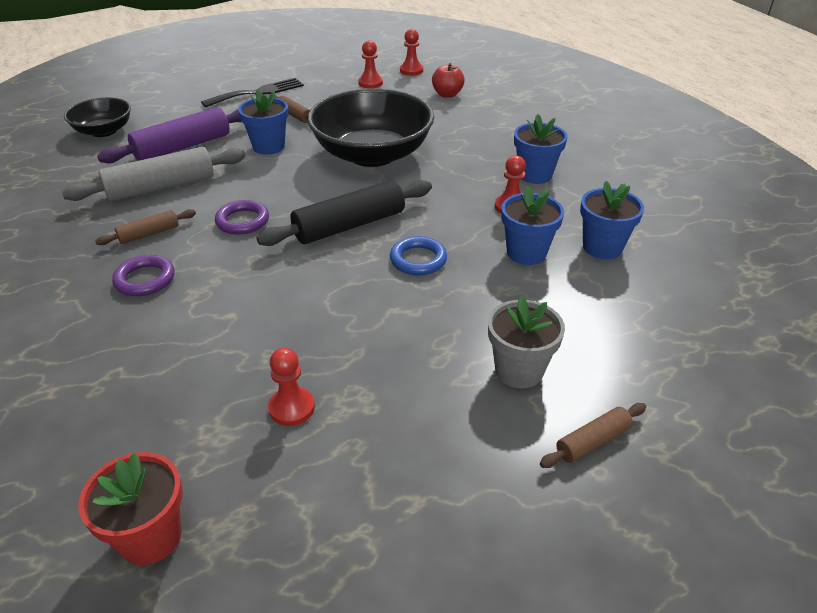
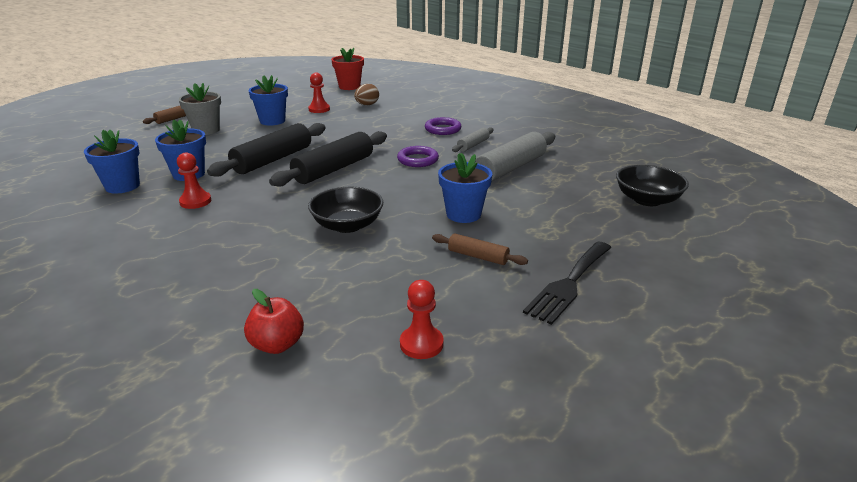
camera: 160 degrees right, 10 degrees down
(149, 234) = (473, 145): brown rolling pin -> grey rolling pin
(183, 147) = (546, 199): purple rolling pin -> none
(188, 403) = (367, 105): none -> brown egg
(372, 154) = (347, 225): black bowl -> black bowl, size x0.54
(411, 70) = (364, 403): red pawn -> none
(418, 260) = (273, 160): blue ring -> black rolling pin
(535, 175) = (161, 234): blue flower pot -> blue flower pot (272, 121)

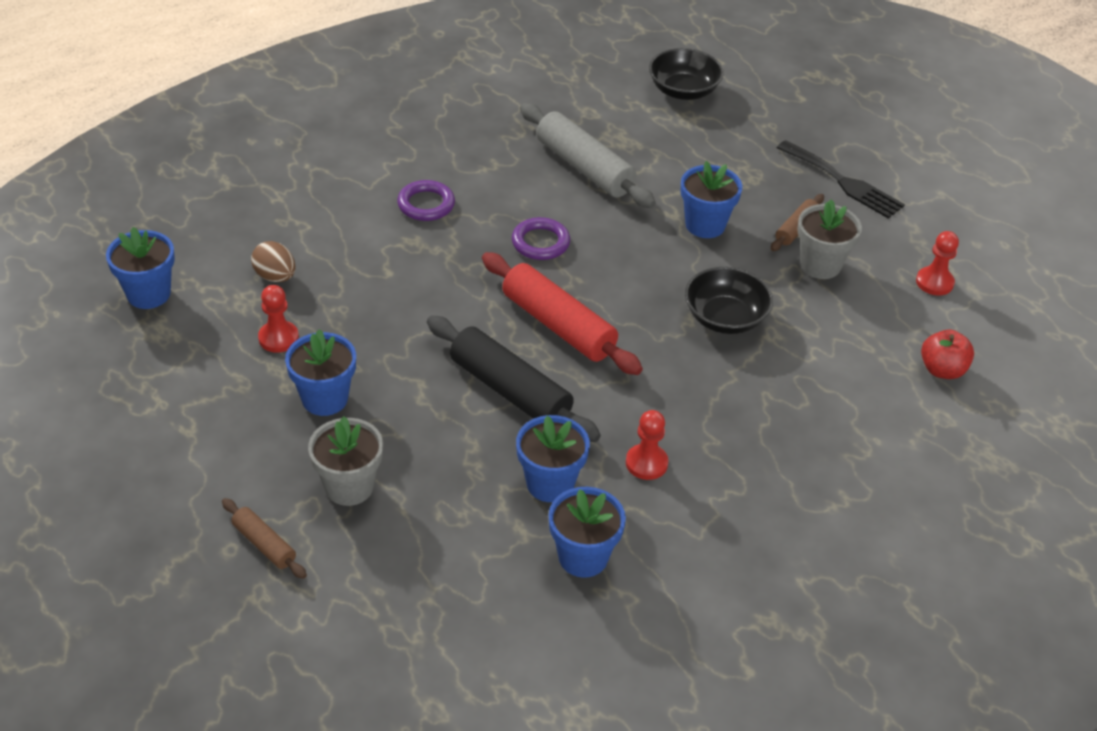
camera: 85 degrees left, 15 degrees up
(334, 169) = (558, 325): black rolling pin -> red rolling pin
(349, 87) = (148, 294): red flower pot -> blue flower pot
(428, 269) = (820, 265): none -> grey flower pot
(473, 145) = (497, 185): grey rolling pin -> none

